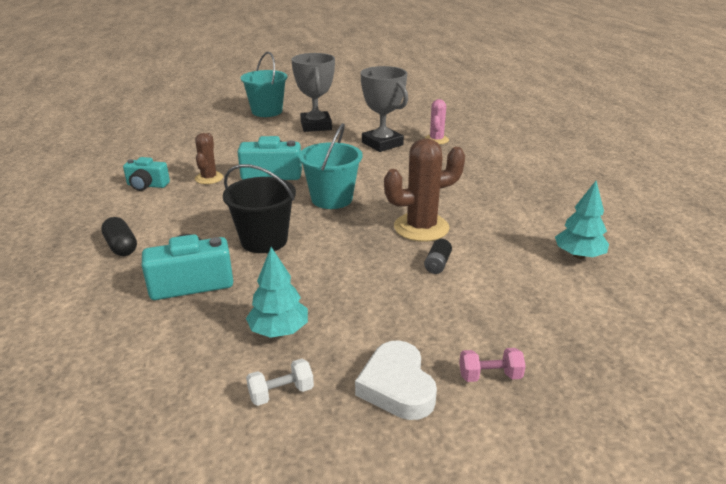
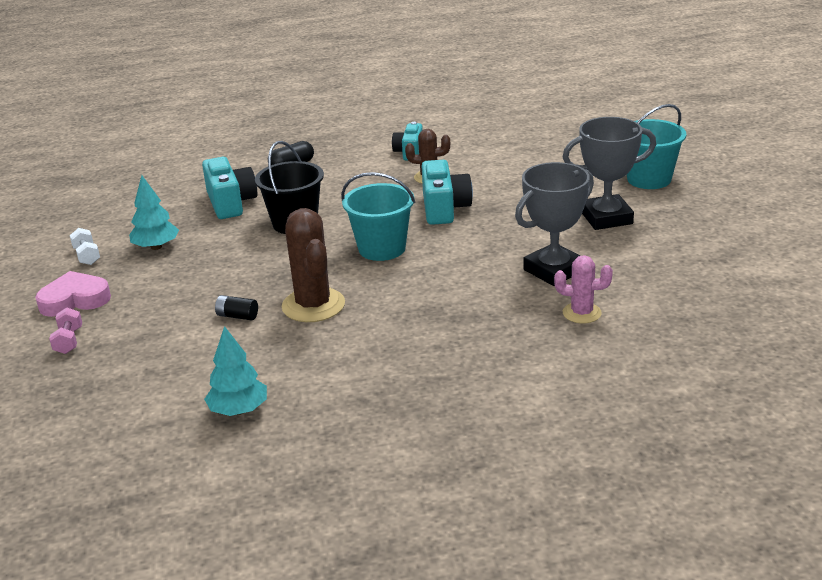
camera: 90 degrees right, 0 degrees up
(397, 386) = (75, 300): white heart -> pink heart

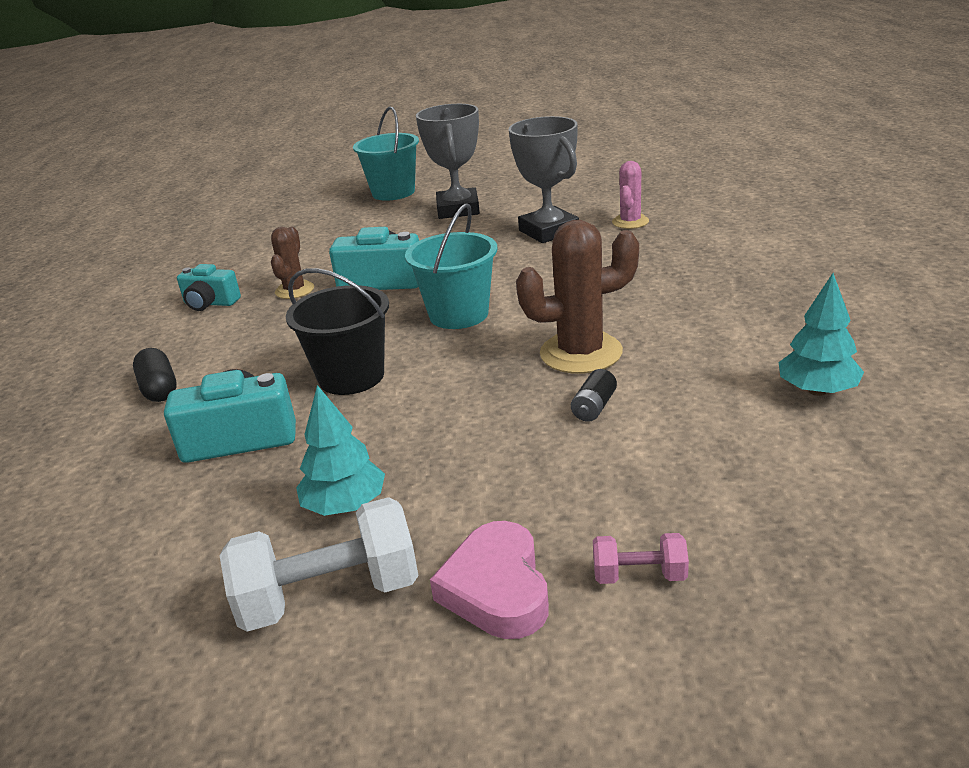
camera: 80 degrees left, 0 degrees up
(87, 256) = (330, 595): white dumbbell -> white dumbbell, size x1.99

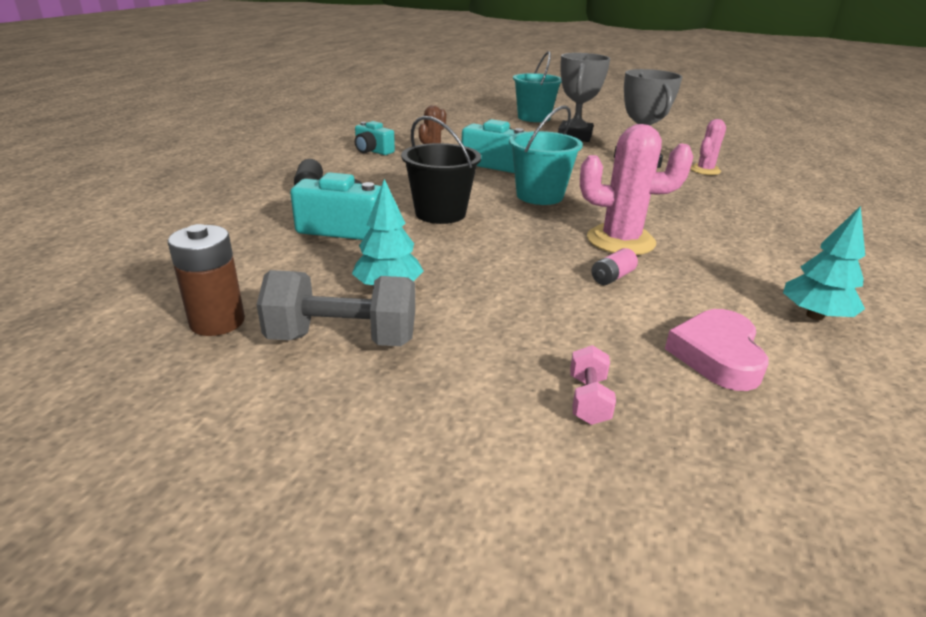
camera: 15 degrees right, 0 degrees up
(157, 627) = (217, 322): none -> brown battery
(330, 595) = (343, 339): white dumbbell -> grey dumbbell
(497, 589) = (467, 373): pink heart -> pink heart (717, 355)
(581, 353) = (620, 241): brown cactus -> pink cactus
(594, 407) = (612, 277): black battery -> pink battery
(639, 575) = (588, 400): pink dumbbell -> pink dumbbell turned 75 degrees clockwise

